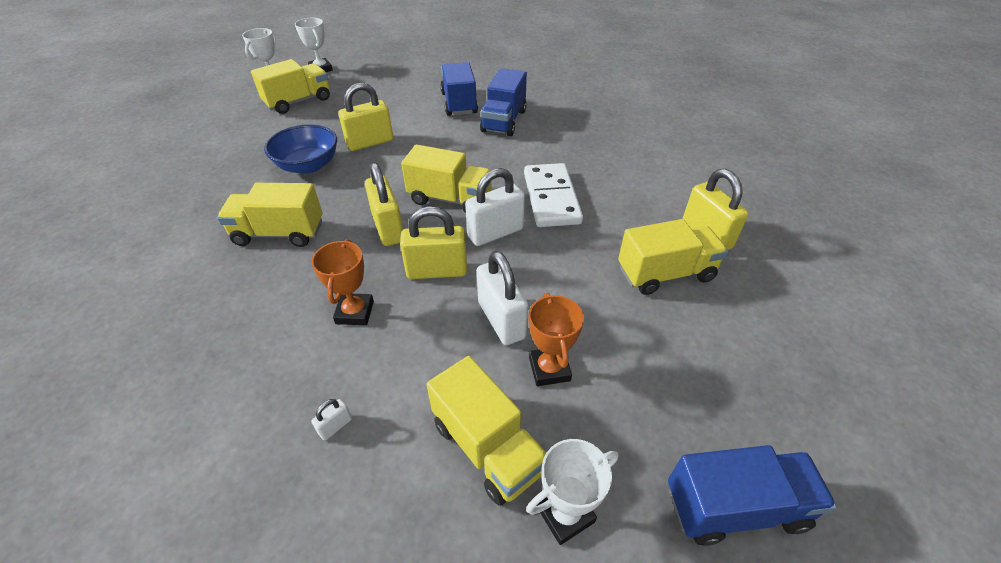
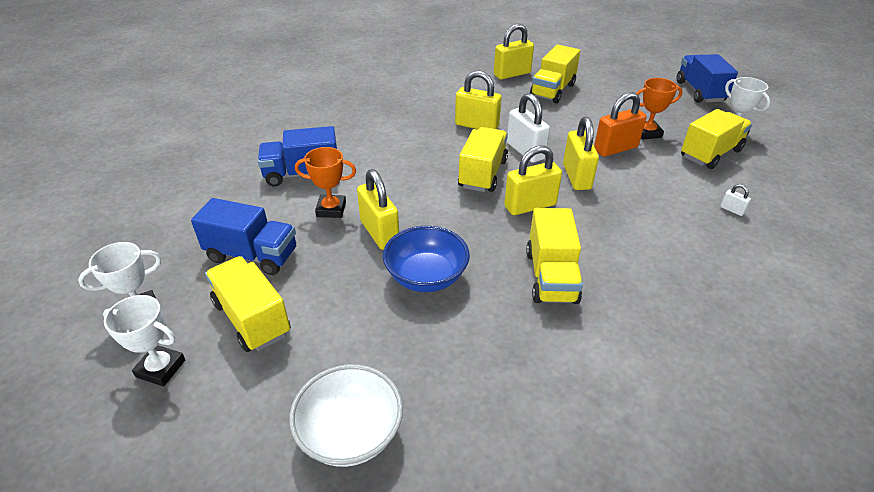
camera: 90 degrees left, 5 degrees down
(188, 141) = (350, 433): none -> white bowl
(355, 312) = (634, 213): orange trophy -> orange trophy (331, 209)
(501, 320) = (615, 149): white padlock -> orange padlock
(504, 121) = (348, 146): blue truck -> blue truck (252, 255)
(551, 198) = (476, 125): white domino -> yellow padlock
(665, 273) = (552, 91): yellow truck -> yellow truck turned 135 degrees counterclockwise

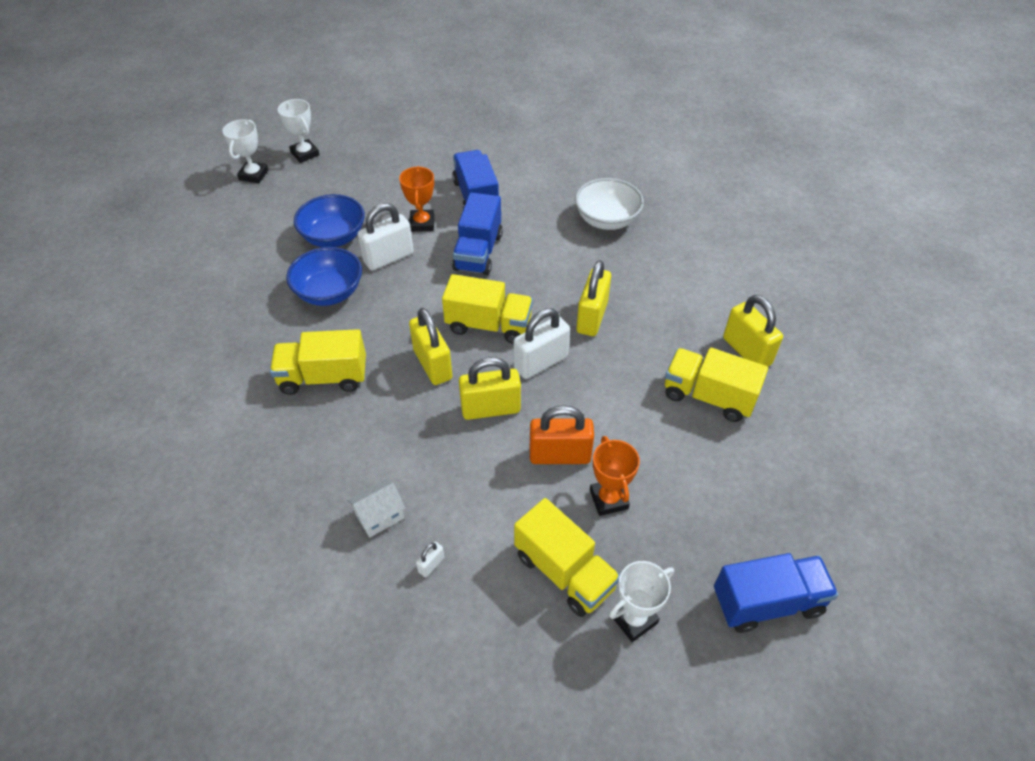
camera: 85 degrees right, 10 degrees up
(252, 255) = (361, 190): blue truck -> blue truck (478, 252)
(252, 318) = (292, 204): yellow truck -> none
(332, 276) = (334, 237): none -> blue bowl
(350, 433) = (185, 267): white bowl -> white bowl (607, 220)
(379, 233) = (388, 258): yellow padlock -> white padlock
(615, 149) = (560, 455): orange padlock -> orange padlock turned 60 degrees counterclockwise
(699, 236) = (379, 516): none -> white house

